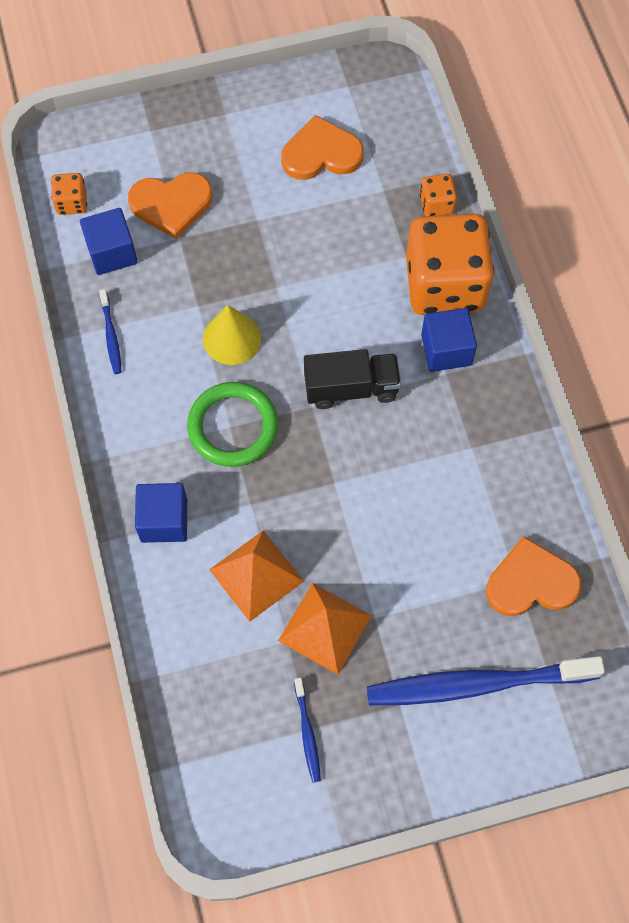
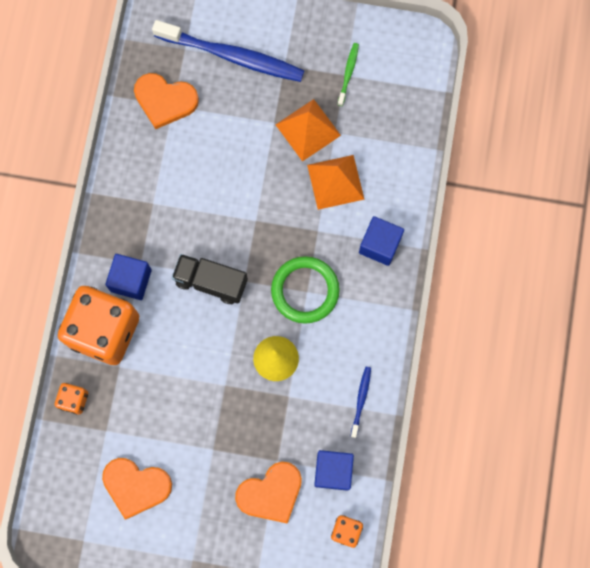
camera: 155 degrees left, 10 degrees up
(171, 204) = (271, 493): orange heart -> orange heart turned 135 degrees clockwise
(307, 733) = (348, 73): blue toothbrush -> green toothbrush

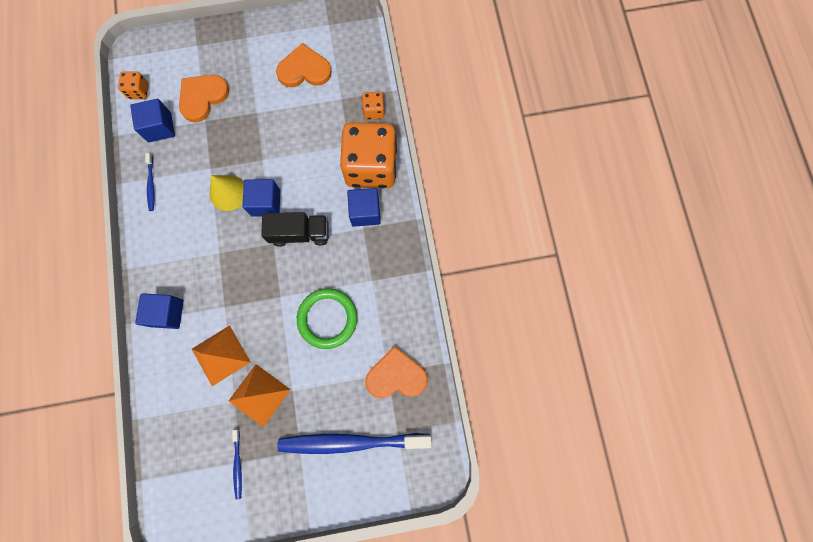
camera: 160 degrees right, 0 degrees up
(237, 331) = (266, 203): none -> blue cube
(305, 290) = (220, 253): green ring -> green ring (327, 318)
(348, 73) = (238, 465): green toothbrush -> blue toothbrush

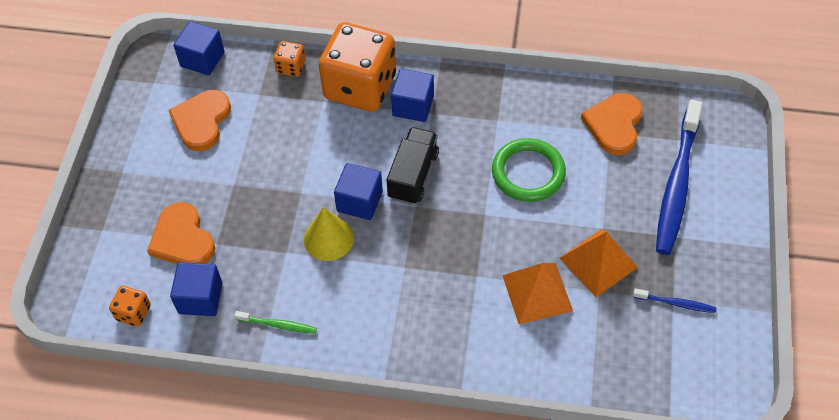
camera: 70 degrees left, 20 degrees down
(151, 184) = (278, 325): blue toothbrush -> green toothbrush
(167, 313) = (463, 342): blue cube -> blue cube (202, 59)

